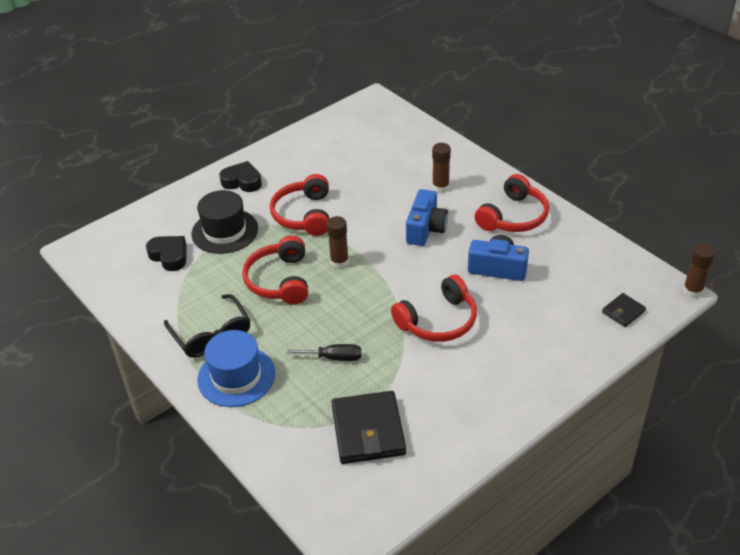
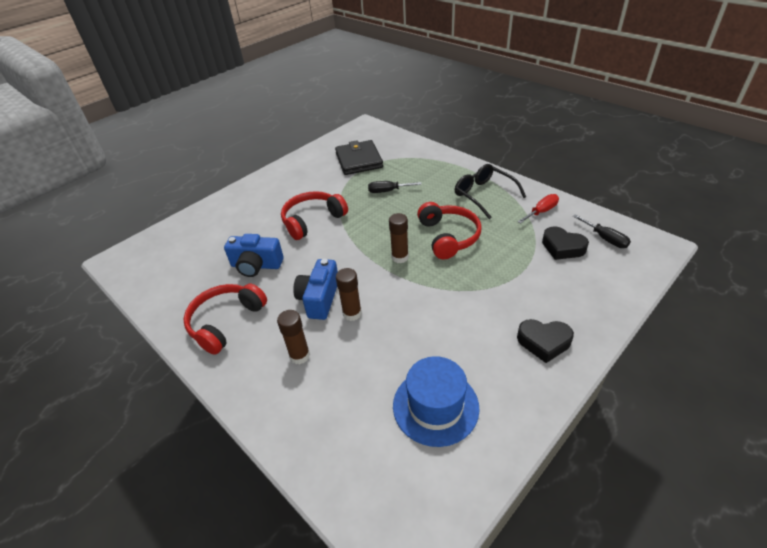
camera: 175 degrees right, 0 degrees up
(120, 261) = (605, 239): none -> black screwdriver
(159, 301) = (541, 211): none -> red screwdriver
(225, 231) = (525, 277): black hat -> none
(236, 376) = (452, 175): blue hat -> blue hat (435, 406)
(304, 215) = (450, 303): red headphones -> none
(623, 312) = (166, 241): black wallet -> none
(692, 291) = (99, 262): brown glue stick -> brown glue stick (352, 313)

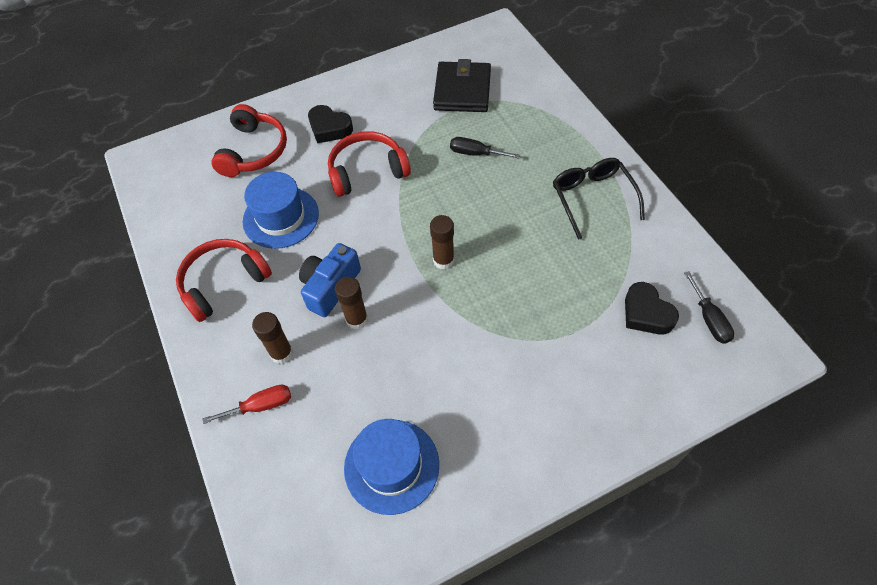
camera: 20 degrees right, 15 degrees up
(256, 265) = (281, 217): blue camera -> blue hat
(448, 236) = (515, 249): red headphones -> red headphones (254, 151)
(541, 211) = (652, 249): red screwdriver -> red screwdriver (261, 406)
(543, 342) = (547, 434): black heart -> black heart (329, 128)

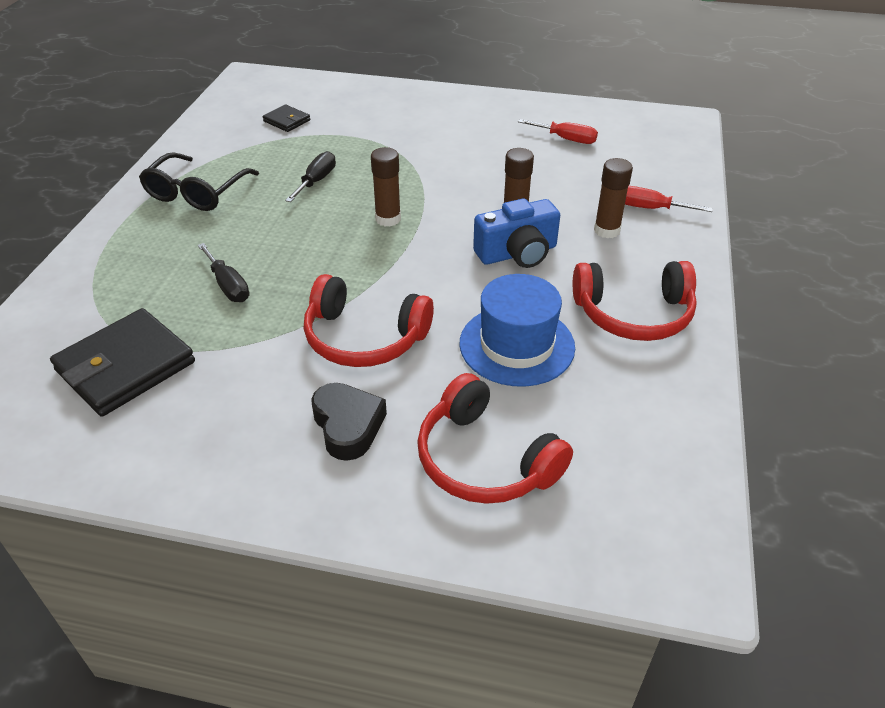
camera: 145 degrees left, 15 degrees down
(254, 151) = (484, 460): red headphones -> red headphones turned 90 degrees counterclockwise
(391, 466) = (566, 139): blue hat -> red screwdriver
(646, 313) = (287, 121): black heart -> black wallet
(709, 319) = (253, 101): black screwdriver -> black screwdriver (316, 181)

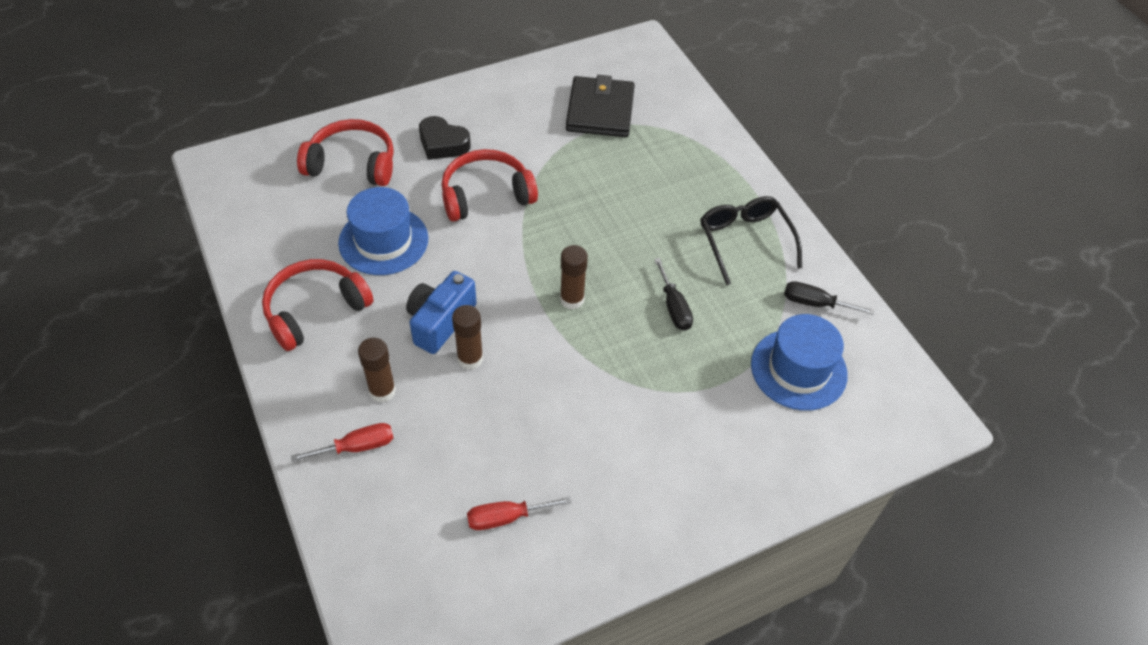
camera: 140 degrees right, 10 degrees up
(228, 286) = (613, 183): black screwdriver -> black screwdriver (815, 303)
(287, 121) = (798, 369): black wallet -> blue hat

